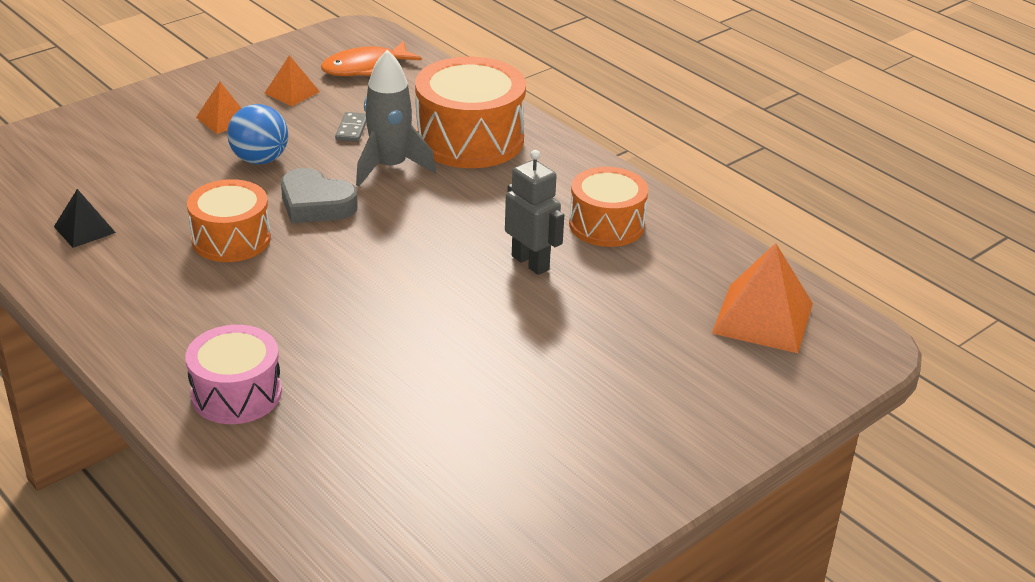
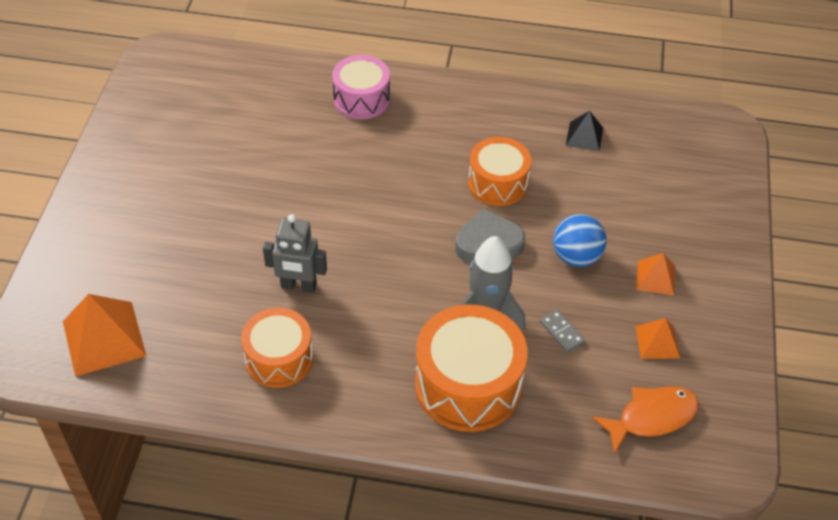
camera: 140 degrees right, 15 degrees up
(365, 68) = (651, 417): orange fish -> orange fish turned 45 degrees clockwise

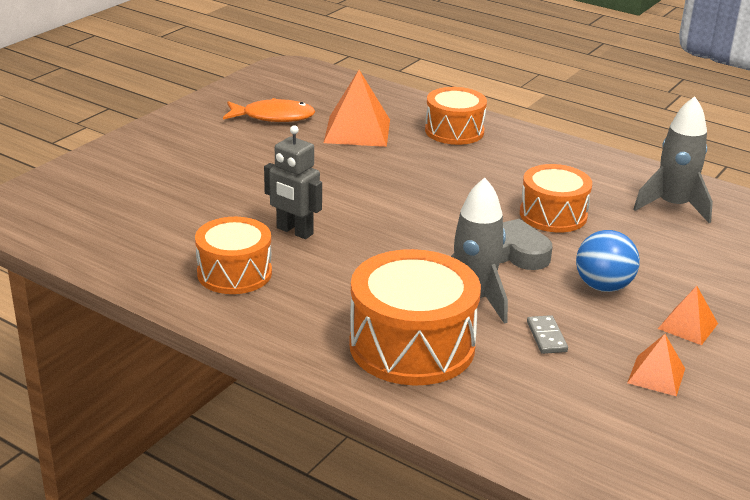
camera: 25 degrees right, 20 degrees down
(104, 338) = (89, 217): orange pyramid -> orange pyramid (357, 131)
(361, 99) = (454, 131): pink drum -> orange drum
(584, 136) = (673, 206): black pyramid -> grey rocket
(651, 417) = (608, 433): orange fish -> orange fish (273, 117)

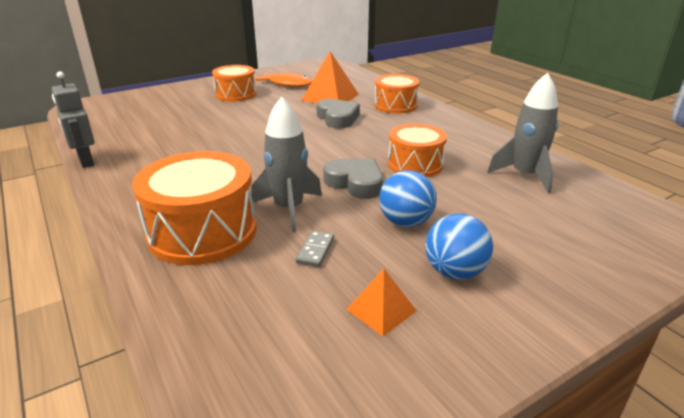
camera: 25 degrees right, 0 degrees up
(234, 273) = (150, 160): orange drum -> orange drum (236, 94)
(294, 231) = (220, 143): grey robot -> grey robot (85, 161)
(402, 164) = (337, 118): none -> grey heart
(687, 326) = (454, 272): orange pyramid -> blue ball

